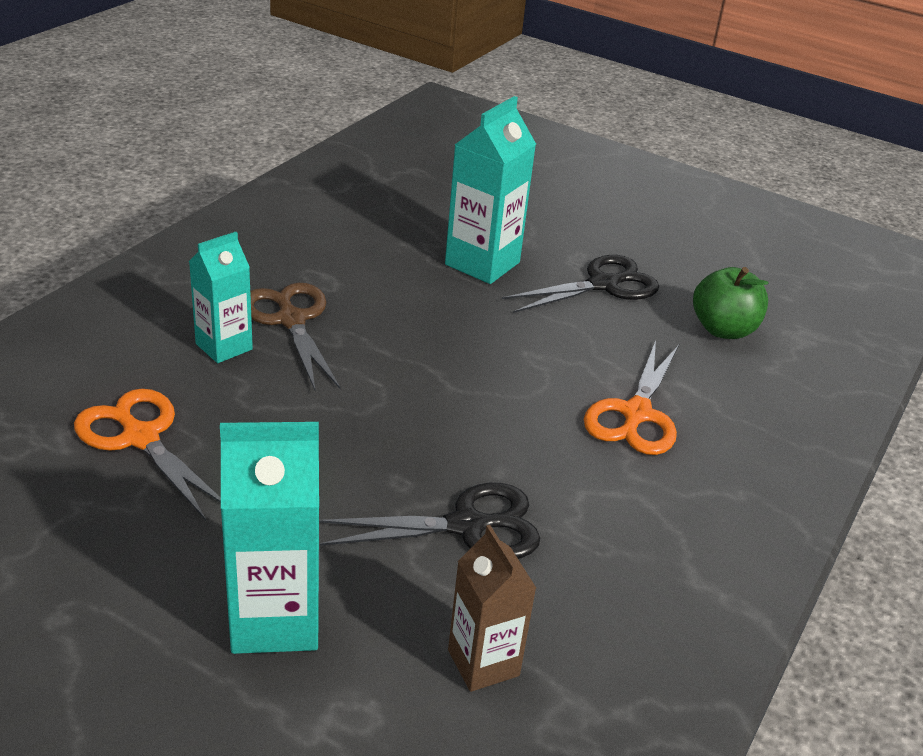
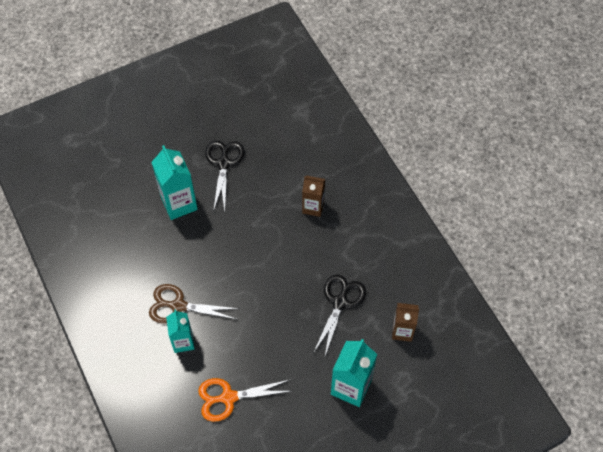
camera: 55 degrees left, 25 degrees up
(636, 414) = (313, 207): orange scissors -> brown carton
(723, 329) = (280, 138): green apple -> none

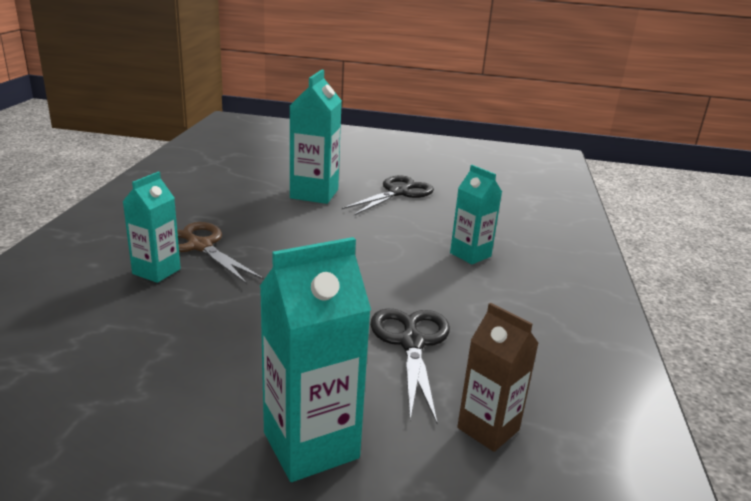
camera: 35 degrees right, 35 degrees down
(228, 397) = (119, 344): orange scissors -> none
(313, 207) = (470, 255): brown carton -> turquoise carton
(340, 302) = (411, 343): black scissors -> black scissors turned 60 degrees counterclockwise

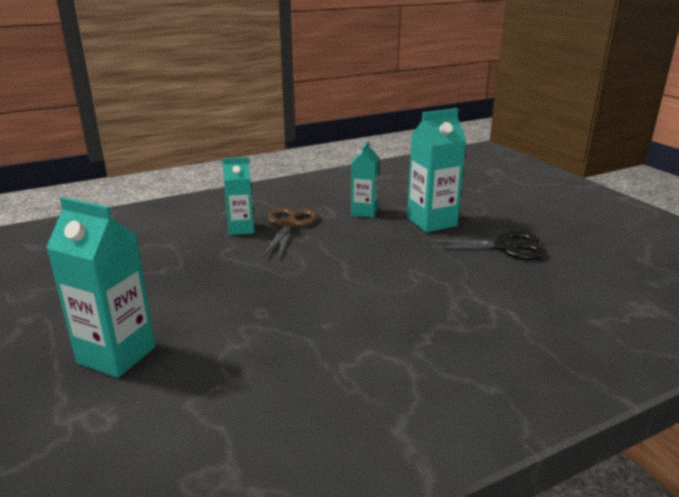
camera: 55 degrees right, 0 degrees up
(411, 343) = (274, 345): black scissors -> none
(470, 255) = (456, 319): turquoise carton -> turquoise carton (364, 212)
(488, 429) = (199, 421): brown carton -> none

